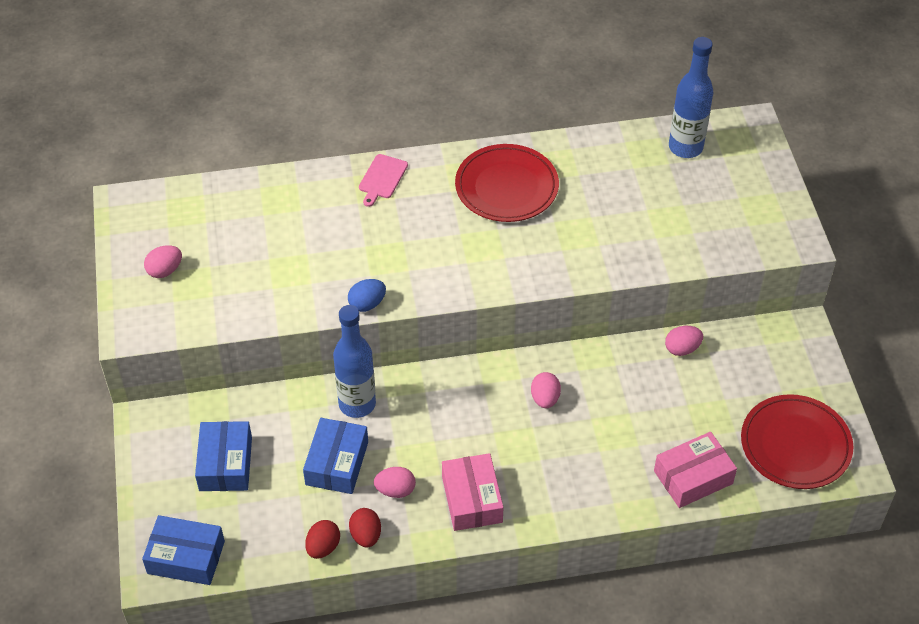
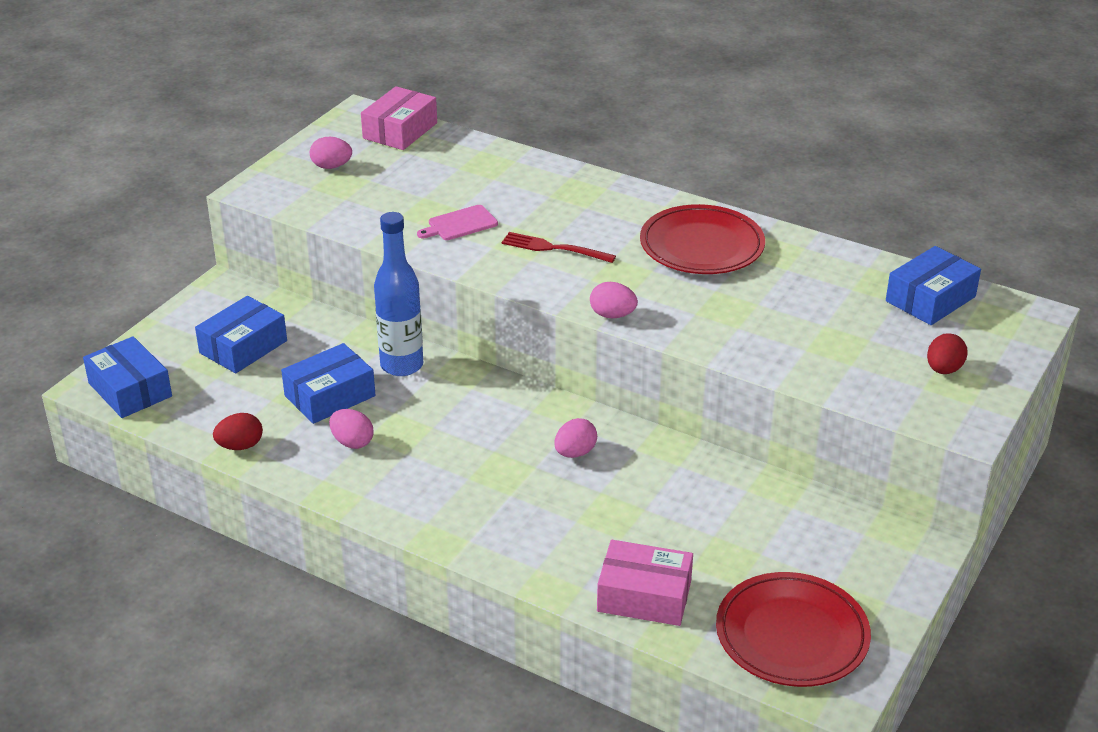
camera: 40 degrees right, 15 degrees down
(366, 535) = (285, 459): red egg -> red egg (943, 369)
(367, 304) = (462, 264): blue egg -> none
(382, 178) = (593, 190): pink cutting board -> pink cutting board (460, 224)
(413, 250) = (554, 248): none -> red fork
(472, 499) = (409, 487): pink box -> pink box (400, 131)
(682, 349) = (766, 489): pink egg -> pink egg (612, 315)
(685, 147) = (930, 299): blue bottle -> blue box

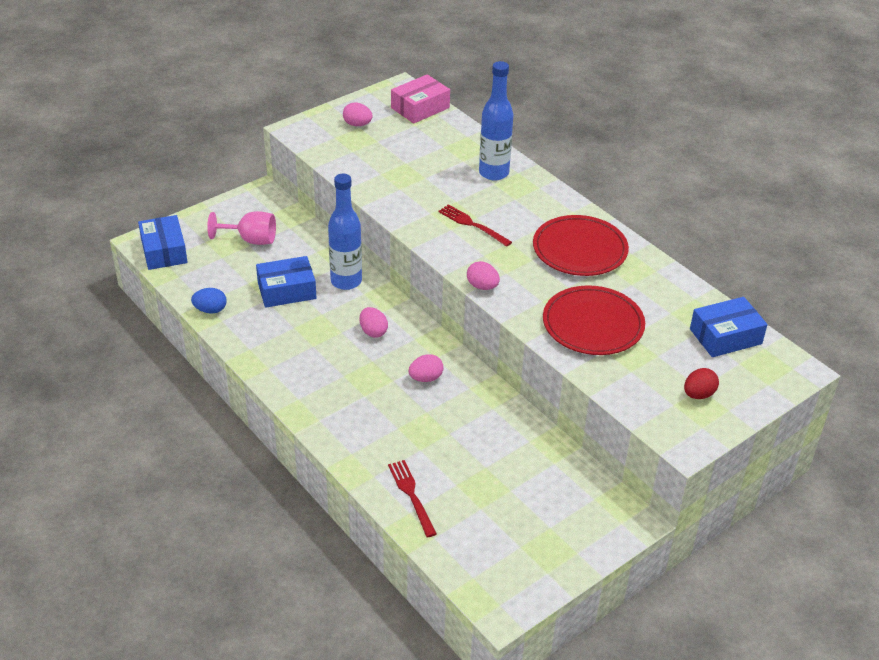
camera: 20 degrees right, 5 degrees up
(240, 446) = (210, 310): red egg -> blue egg
(243, 347) = (251, 240): blue box -> pink goblet
(352, 442) = (282, 328): pink egg -> pink egg (373, 332)
(460, 224) = (418, 190): pink cutting board -> none
(541, 184) = (494, 173): none -> blue bottle
(644, 596) = (411, 495): pink box -> red fork
(792, 635) = (496, 556): red plate -> red plate (593, 325)

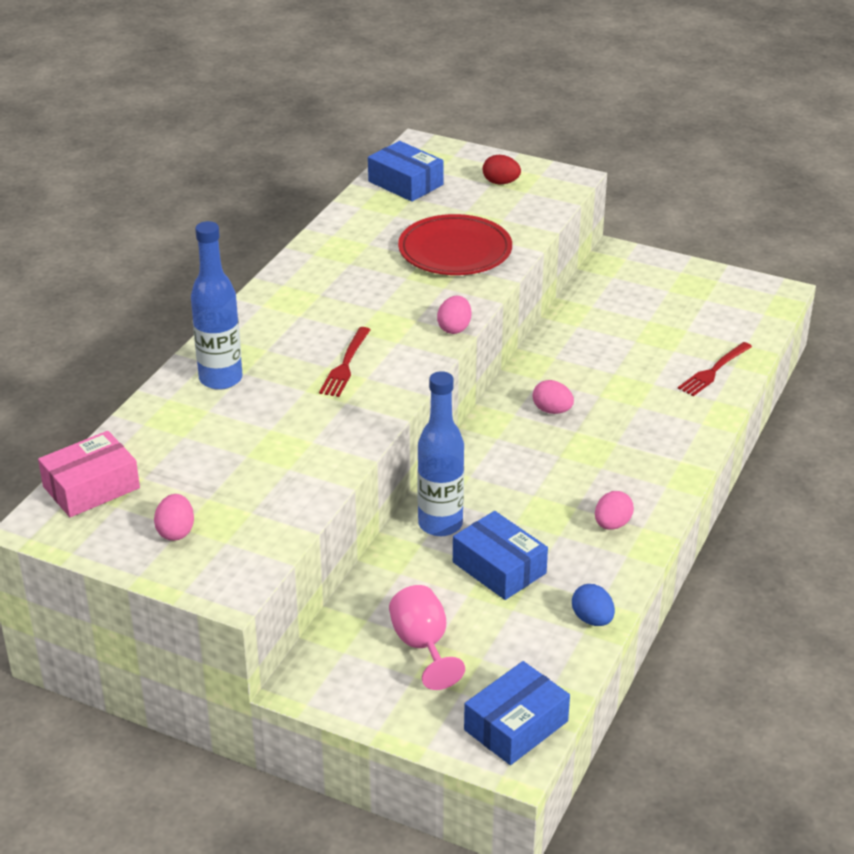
camera: 115 degrees left, 5 degrees down
(373, 332) = (512, 471): pink egg -> pink egg (612, 524)
(420, 108) = (91, 487): pink box -> pink box turned 60 degrees counterclockwise
(579, 250) = (335, 285): red plate -> none

